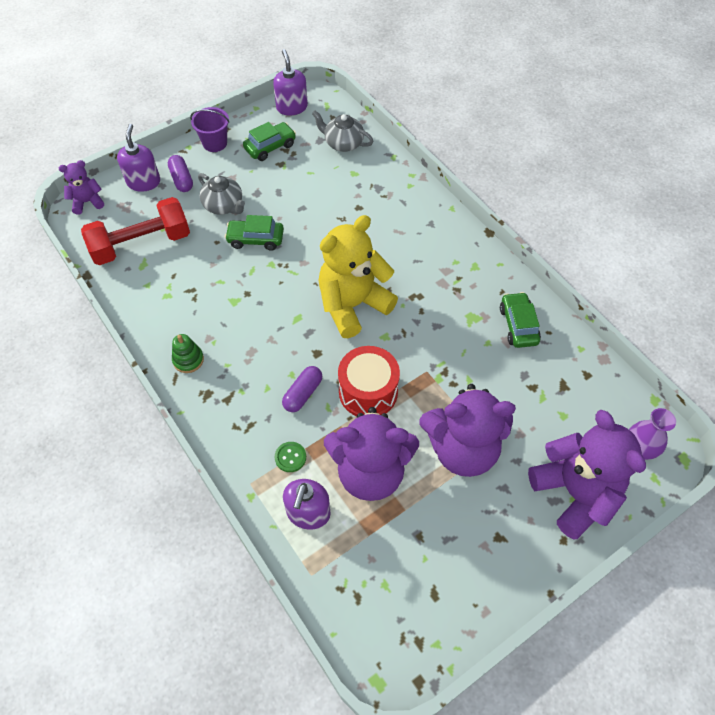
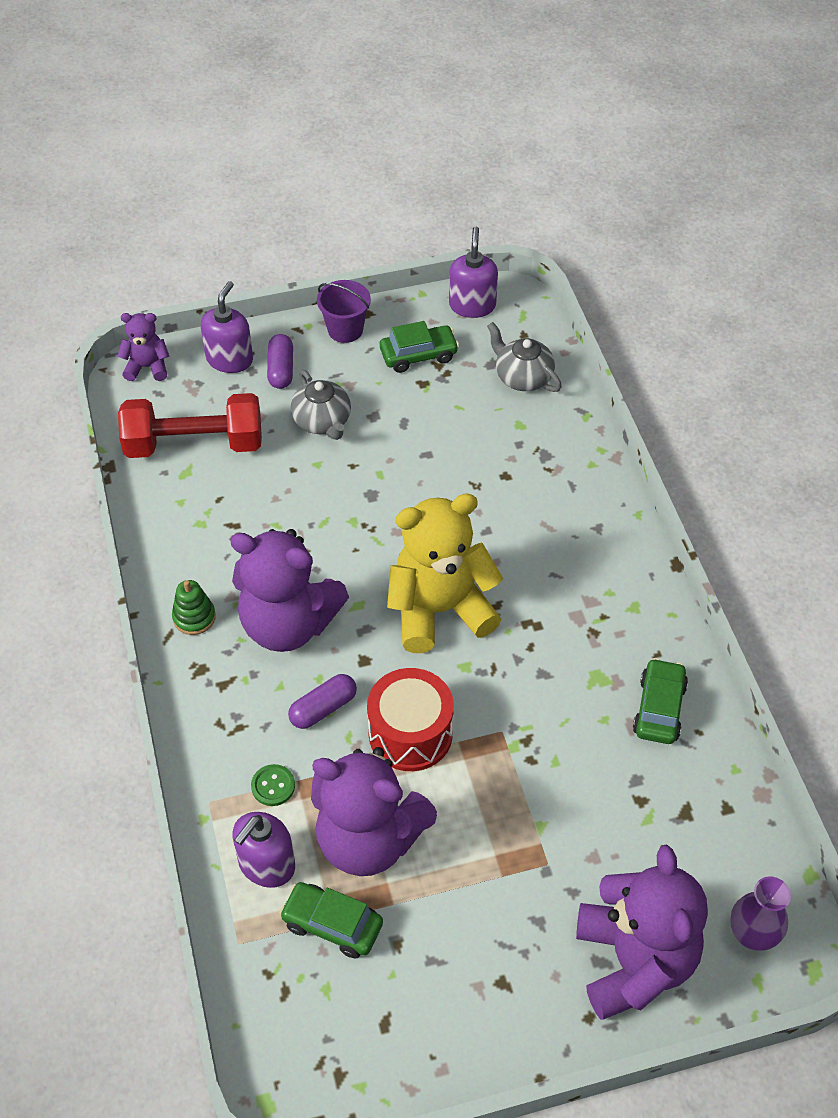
camera: 20 degrees right, 5 degrees down
(255, 239) = (346, 480): green car -> green car (332, 924)
(462, 449) = (504, 851): purple teddy bear -> purple teddy bear (288, 624)

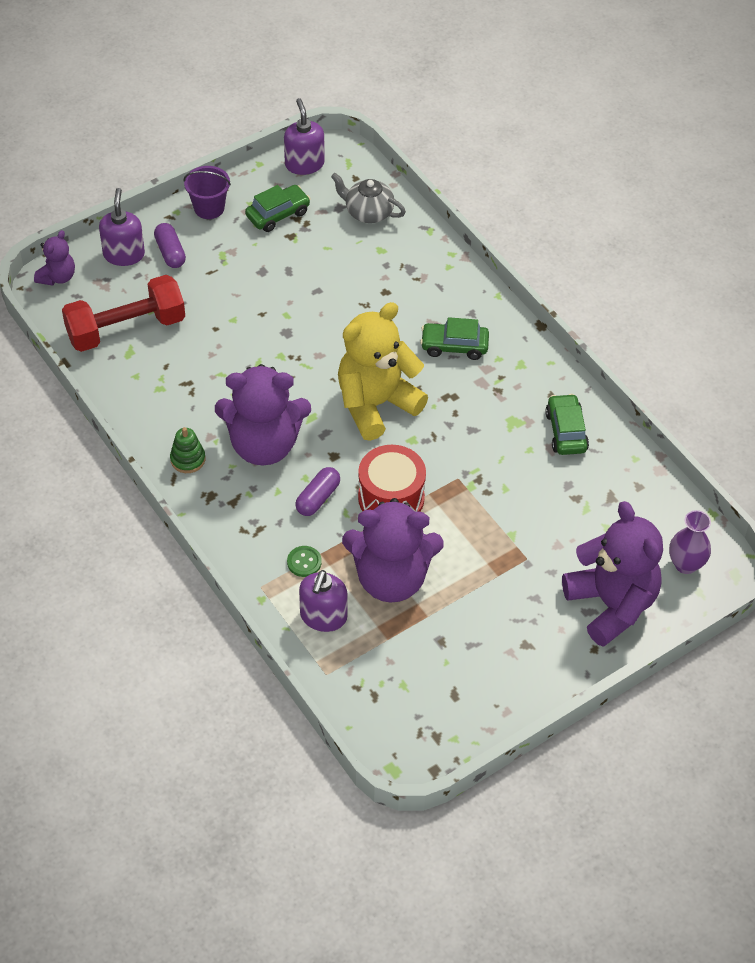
camera: 20 degrees left, 0 degrees up
(147, 367) = (57, 277): purple teddy bear -> purple teddy bear turned 135 degrees clockwise
(322, 422) = (223, 285): grey teapot -> none
(332, 924) = (389, 642): green car -> green car (454, 346)

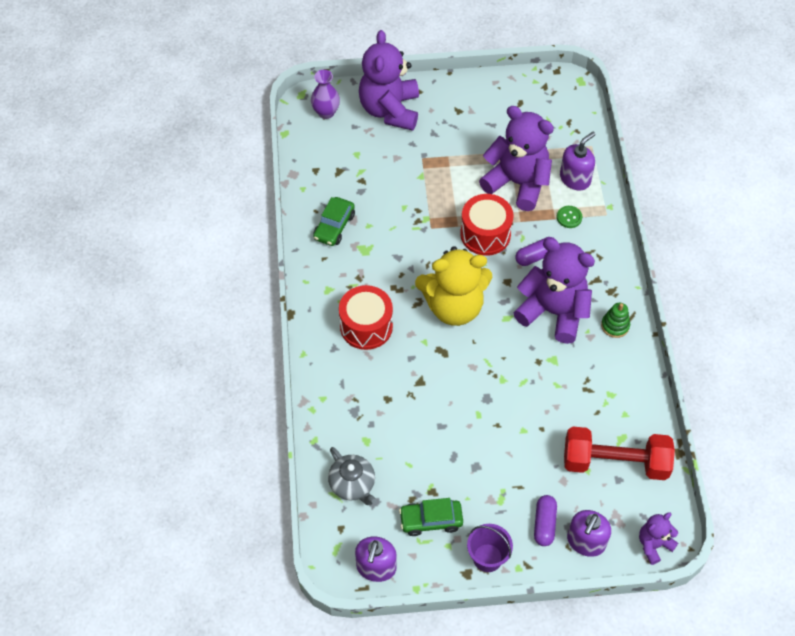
camera: 150 degrees left, 5 degrees up
(454, 346) = (366, 326): green car -> red drum

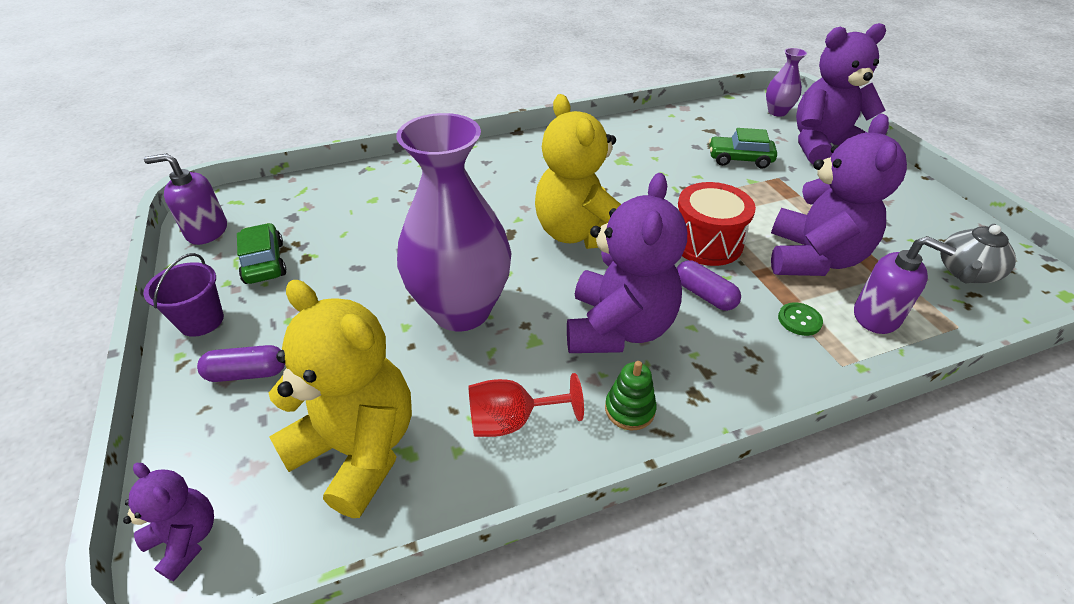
camera: 75 degrees right, 15 degrees down
(334, 226) = (638, 138): green car -> green car (739, 159)
(353, 484) = (315, 199): grey teapot -> grey teapot (966, 273)
(366, 326) = (521, 176): red drum -> none
(516, 395) = (461, 310): none -> purple vase
(586, 541) = (209, 430): purple soap dispenser -> none
(611, 384) = (512, 421): none -> red goblet
(615, 462) = (358, 450): red dumbbell -> yellow teddy bear

